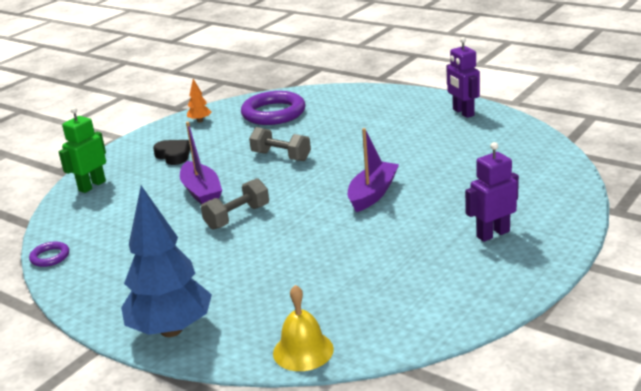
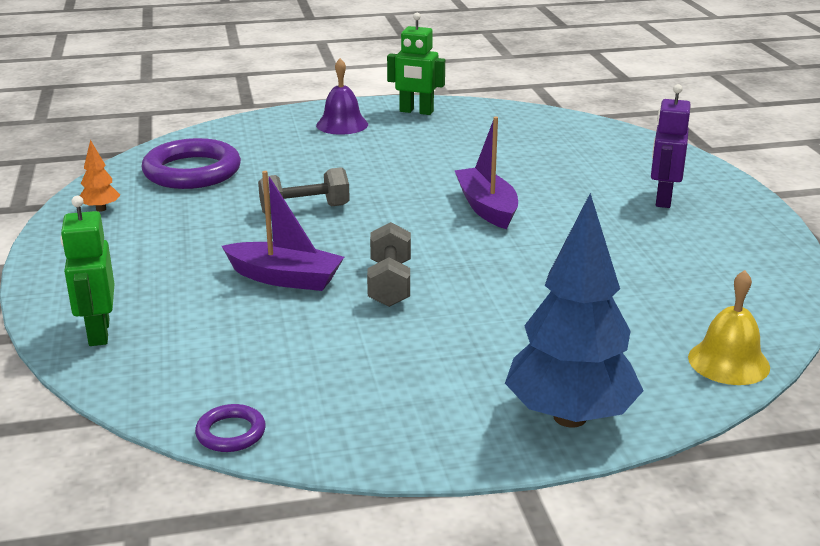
camera: 50 degrees left, 0 degrees up
(173, 155) = (151, 256): black heart -> none
(402, 108) = (342, 124): none -> purple bell
(463, 112) = (416, 111): purple robot -> green robot

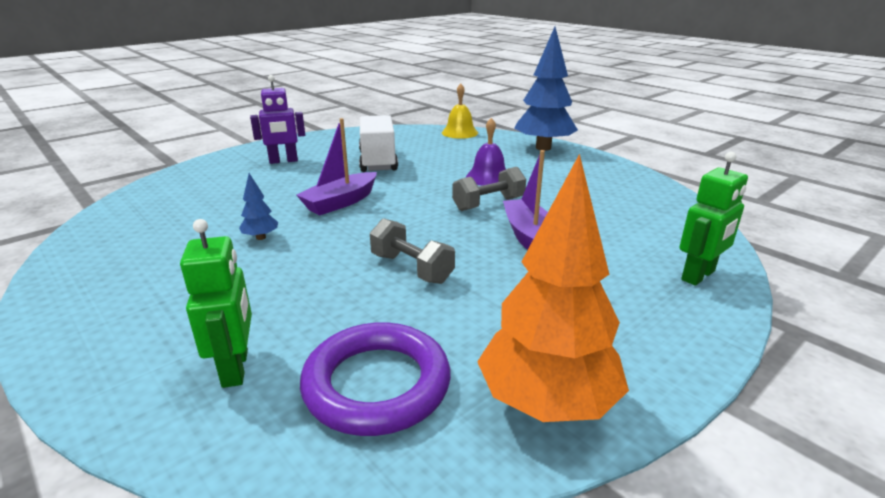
camera: 120 degrees left, 0 degrees up
(101, 209) = (546, 403): orange tree -> orange tree, size x2.38
(231, 433) = (680, 200): purple ring -> none
(342, 124) = (144, 329): purple bell -> purple bell (488, 177)
(416, 111) = (84, 291): green robot -> green robot (236, 368)
(440, 165) = (261, 237): none -> blue tree
(614, 254) = (378, 161): none -> white truck

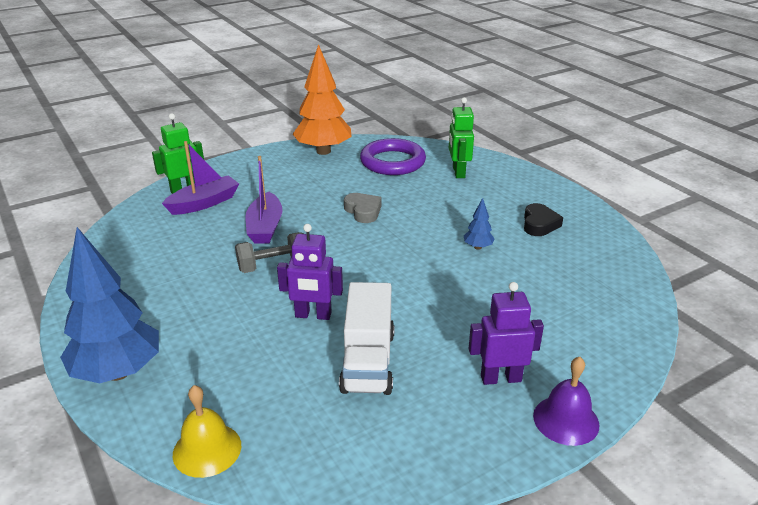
camera: 170 degrees left, 5 degrees up
(155, 273) = (539, 224): none -> black heart
(340, 202) = (415, 283): purple boat -> purple boat (204, 203)
(411, 268) = (363, 211): grey dumbbell -> grey heart
(429, 177) = (313, 315): none -> purple robot
(488, 177) = (245, 308): purple bell -> purple bell (566, 420)

